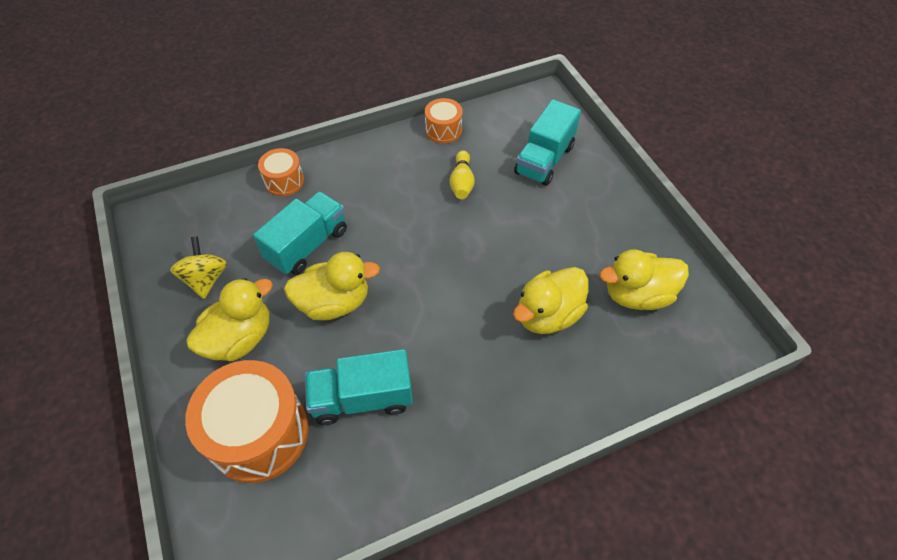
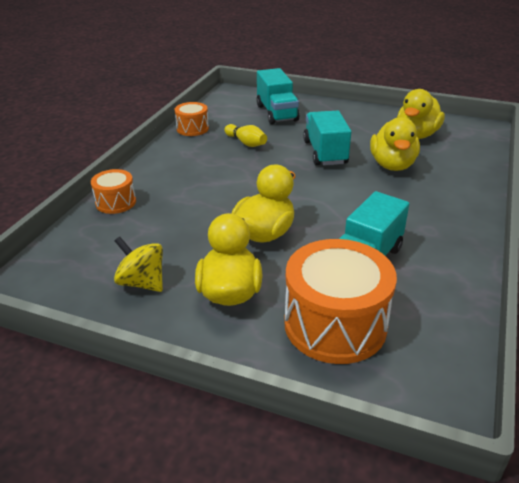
camera: 45 degrees left, 20 degrees down
(307, 245) = (194, 220): turquoise truck -> turquoise truck (325, 152)

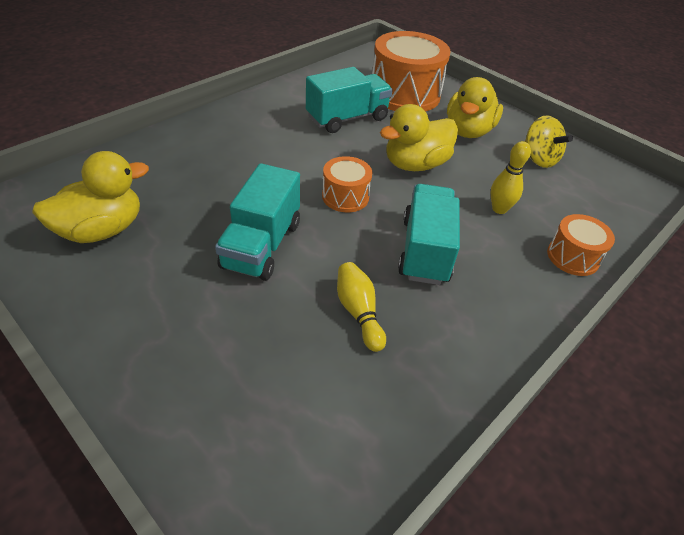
camera: 160 degrees left, 10 degrees up
(177, 218) = (499, 209): none -> yellow bowling pin
(192, 128) = (435, 399): orange drum -> orange drum (345, 196)
(276, 113) = (245, 388): turquoise truck -> turquoise truck (425, 250)
(392, 165) = (205, 194): yellow duck -> none

